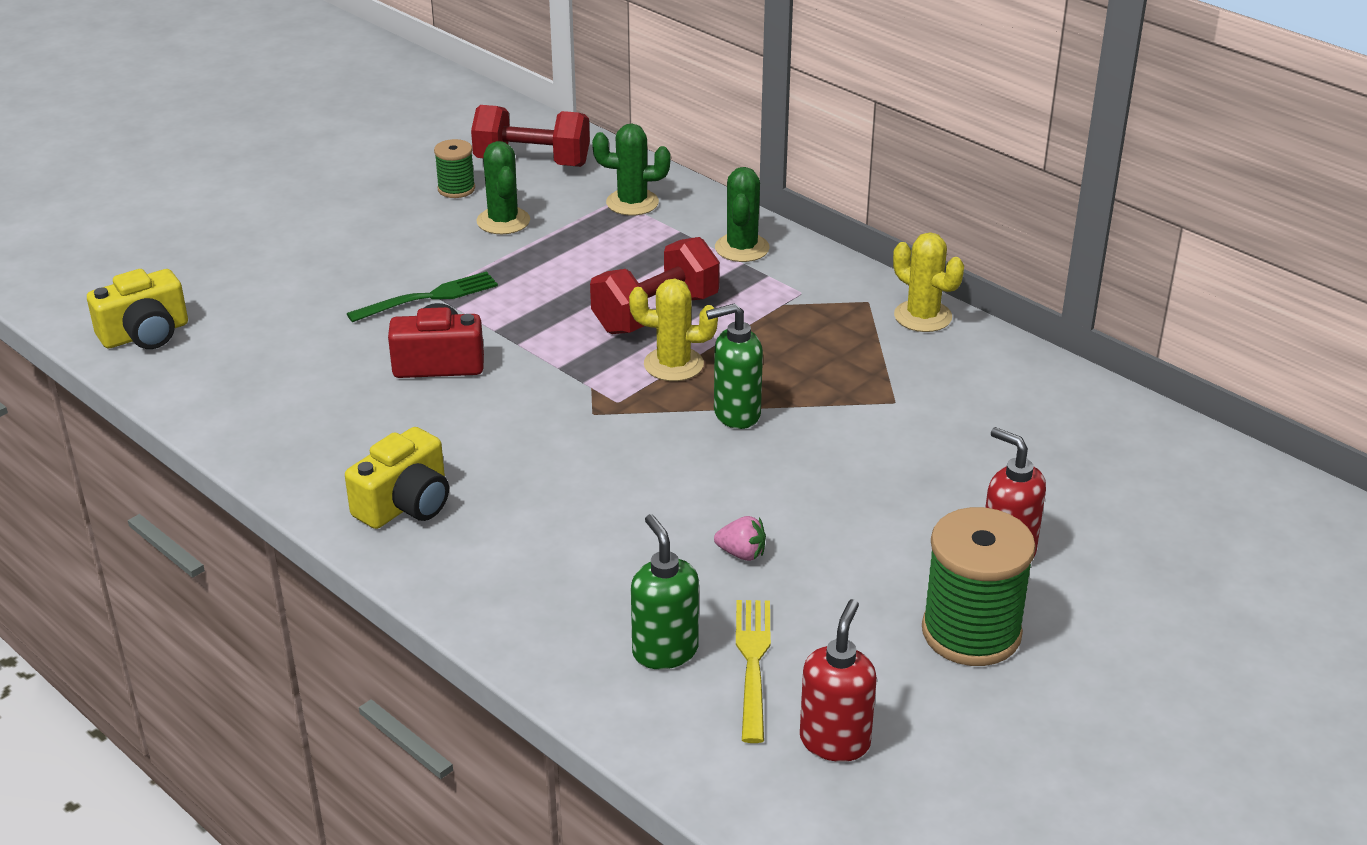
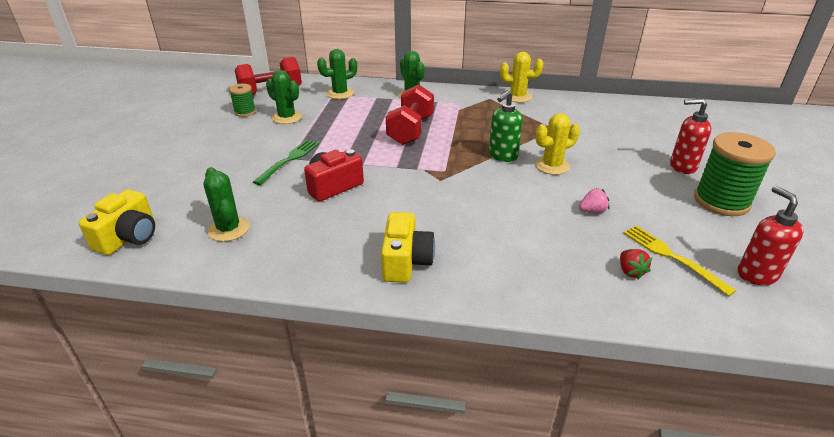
camera: 35 degrees left, 0 degrees up
(256, 370) = (228, 229): none -> green cactus
(665, 651) = (630, 271): green soap dispenser -> red strawberry
(673, 364) = (447, 147): yellow cactus -> yellow cactus (552, 166)

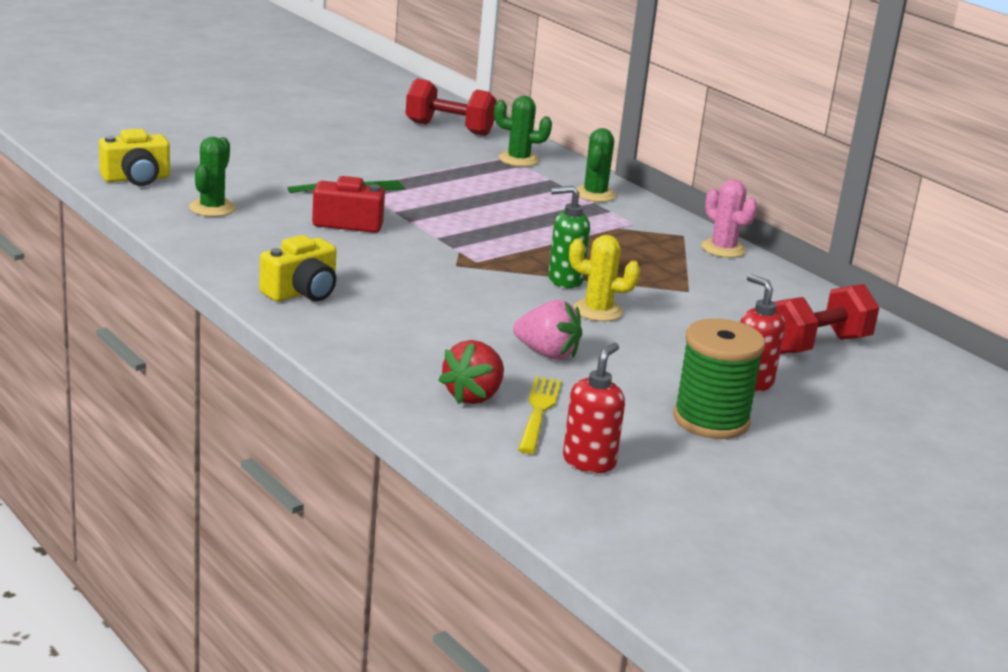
camera: 40 degrees right, 10 degrees down
(245, 112) = (388, 135): green spool -> none
(287, 117) = (418, 156): green cactus -> none
(410, 130) = (519, 219): red dumbbell -> red dumbbell (816, 345)
(517, 97) = (723, 249): yellow cactus -> pink cactus
(592, 211) = (547, 353): pink strawberry -> pink strawberry, size x1.74
(630, 271) = (473, 396): red strawberry -> red strawberry, size x1.74

